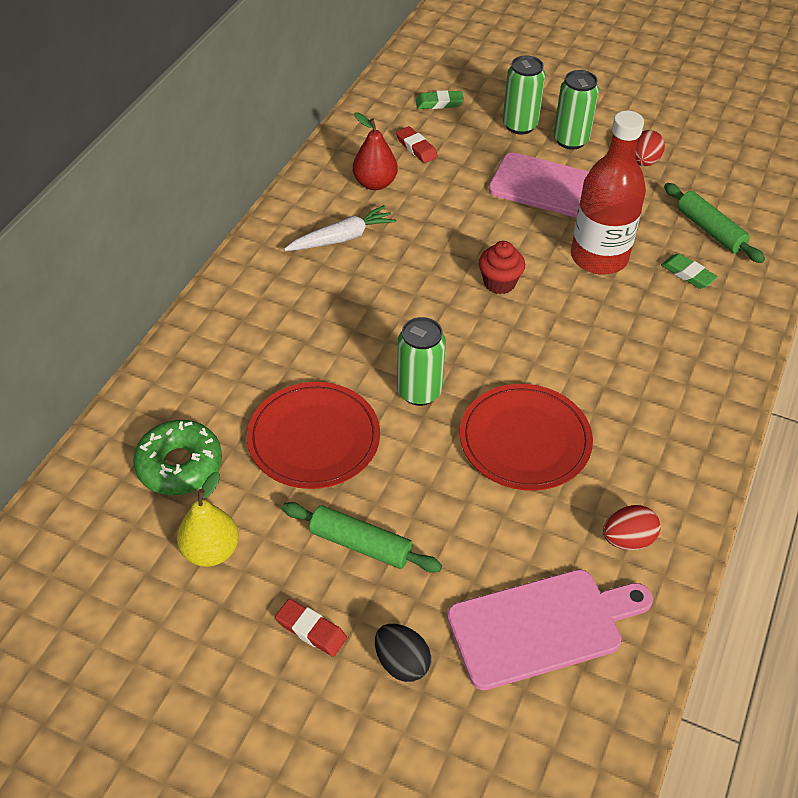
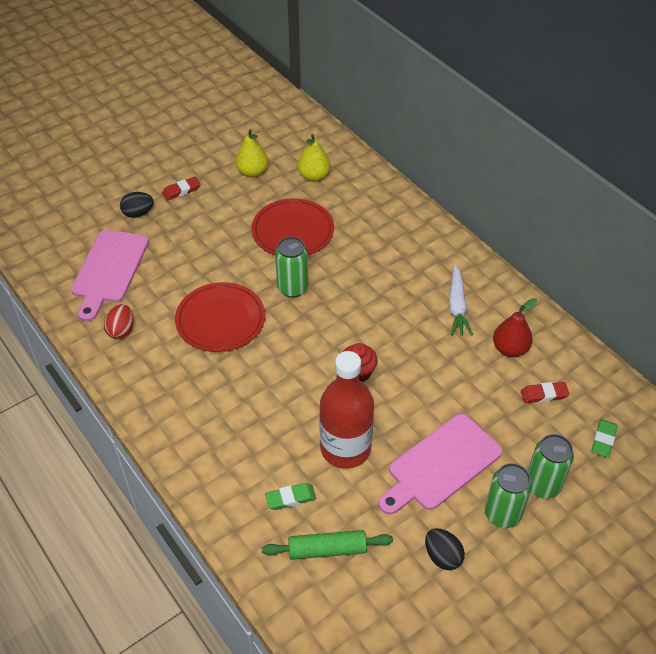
camera: 120 degrees right, 0 degrees up
(179, 465) = (314, 176): green donut -> yellow pear
(360, 544) = (211, 224): green rolling pin -> none
(644, 162) = (442, 556): red egg -> black egg

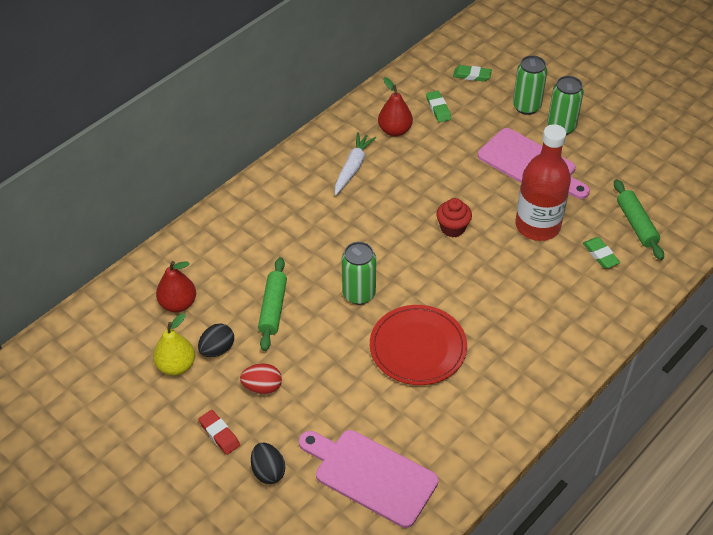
camera: 100 degrees left, 0 degrees up
(109, 270) = (371, 475): pink cutting board -> pink cutting board turned 150 degrees counterclockwise
(121, 330) = (457, 435): red egg -> red egg (262, 387)
(293, 231) = (273, 308): red plate -> green rolling pin
(314, 176) = (178, 304): yellow pear -> red pear
(442, 556) = (611, 157): black egg -> black egg (217, 349)
(457, 306) = (353, 168): white carrot -> white carrot turned 60 degrees counterclockwise
(544, 394) = (438, 108): red eraser -> green eraser

